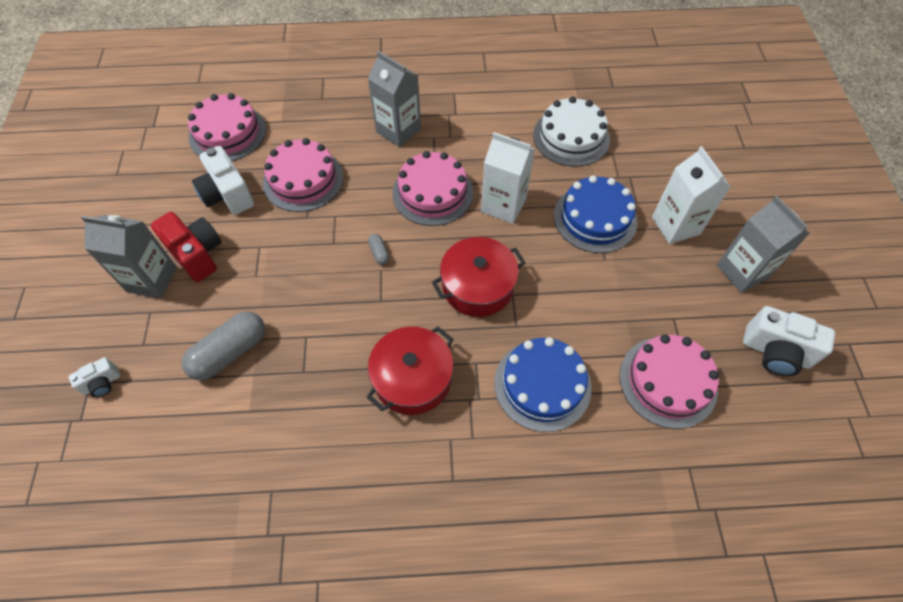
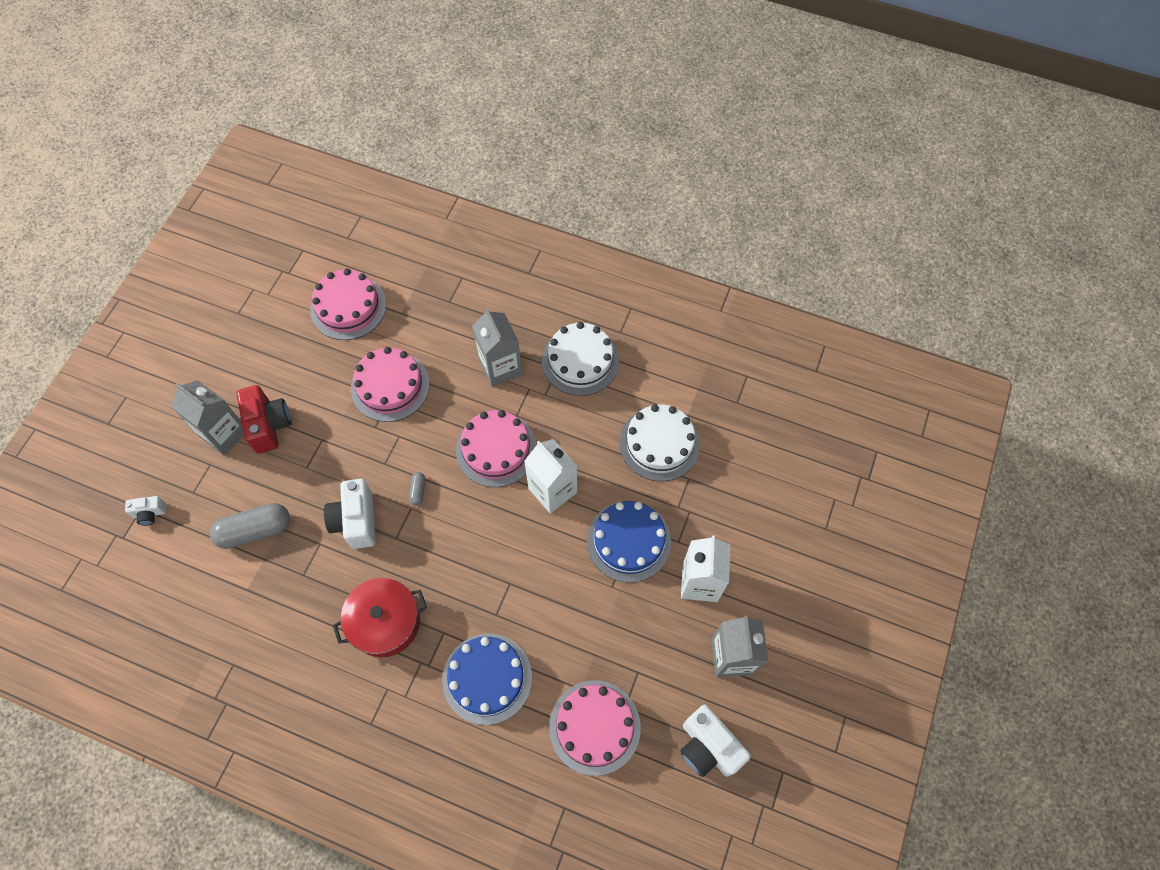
camera: 25 degrees right, 5 degrees up
(228, 195) = (319, 375): white camera -> white camera (356, 521)
(465, 102) = (580, 361): none -> white cake
(478, 286) = (484, 562): red pot -> none

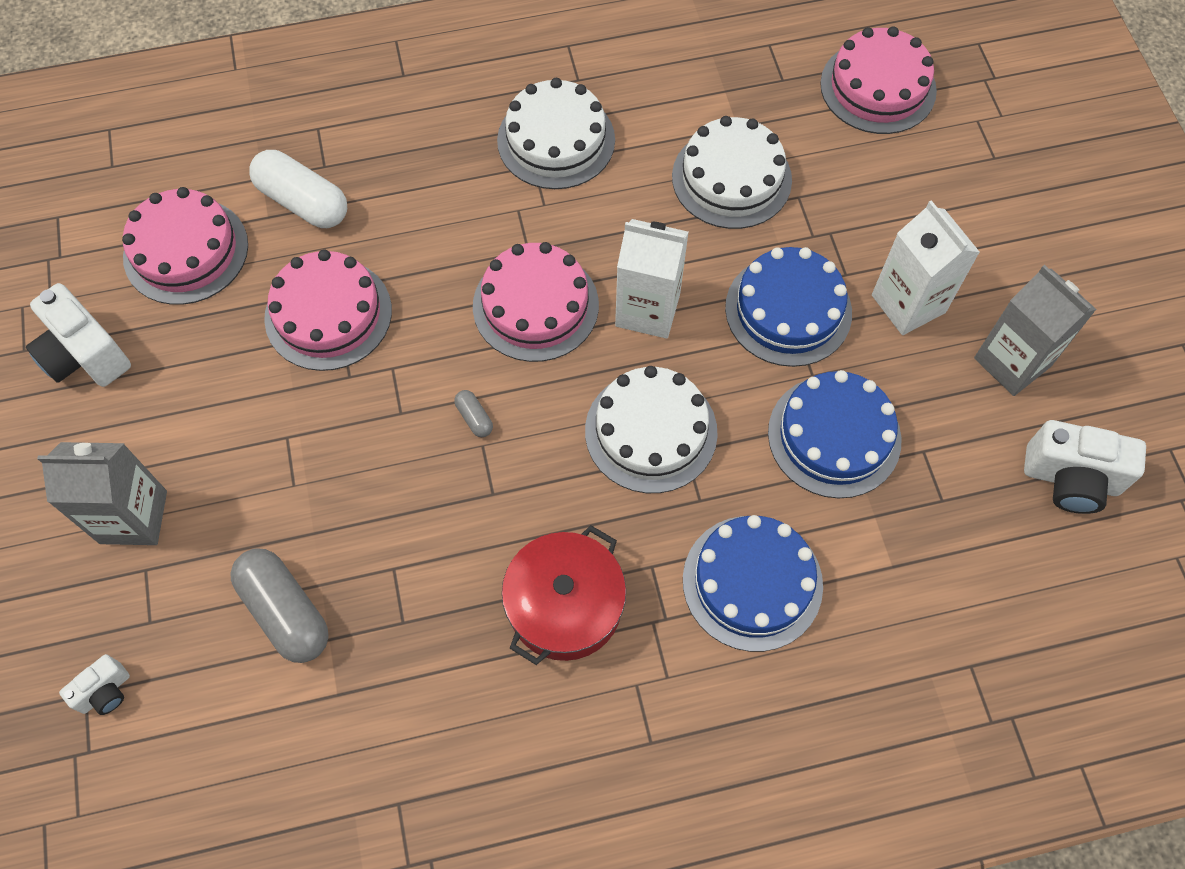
camera: 35 degrees left, 0 degrees up
(255, 530) = (285, 611): grey capsule -> grey capsule turned 75 degrees counterclockwise
(269, 425) = (194, 466): red camera -> none
(356, 521) = (420, 507): white camera -> white camera (85, 355)
(424, 315) = (303, 202): none -> white capsule
(500, 367) = (460, 206): grey carton -> none
(500, 559) = (651, 431): none -> white cake
(594, 727) = (927, 548): pink cake -> pink cake (878, 87)
(595, 629) = (834, 436): none -> blue cake

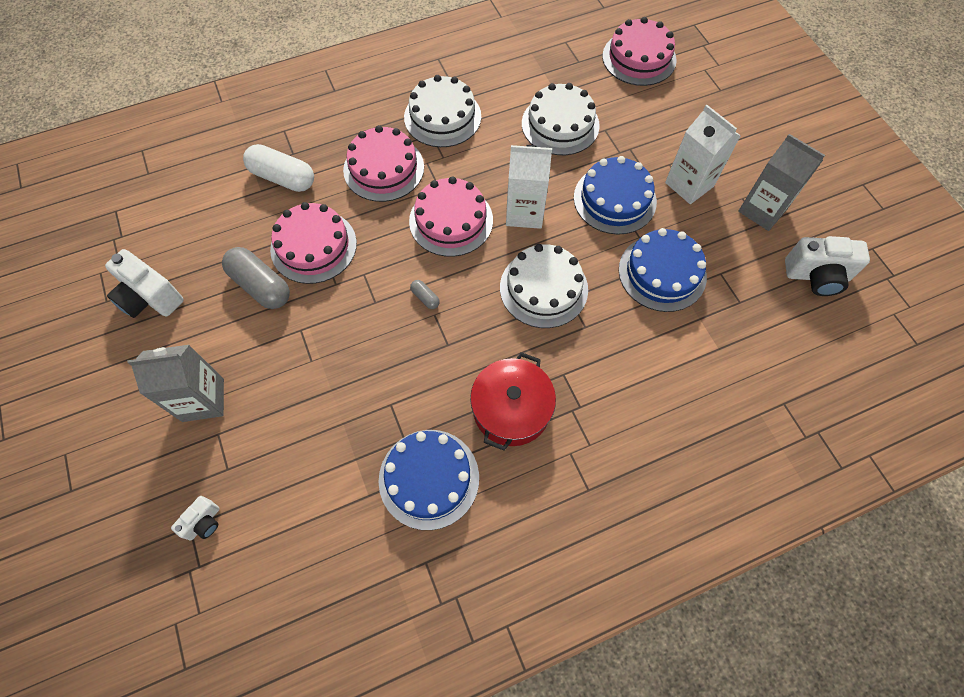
camera: 10 degrees left, 0 degrees up
(186, 251) = (208, 220): pink cake -> pink cake (384, 168)
(285, 611) = (321, 445): grey capsule -> grey capsule (261, 286)
(752, 582) = (631, 374): blue cake -> blue cake (429, 478)

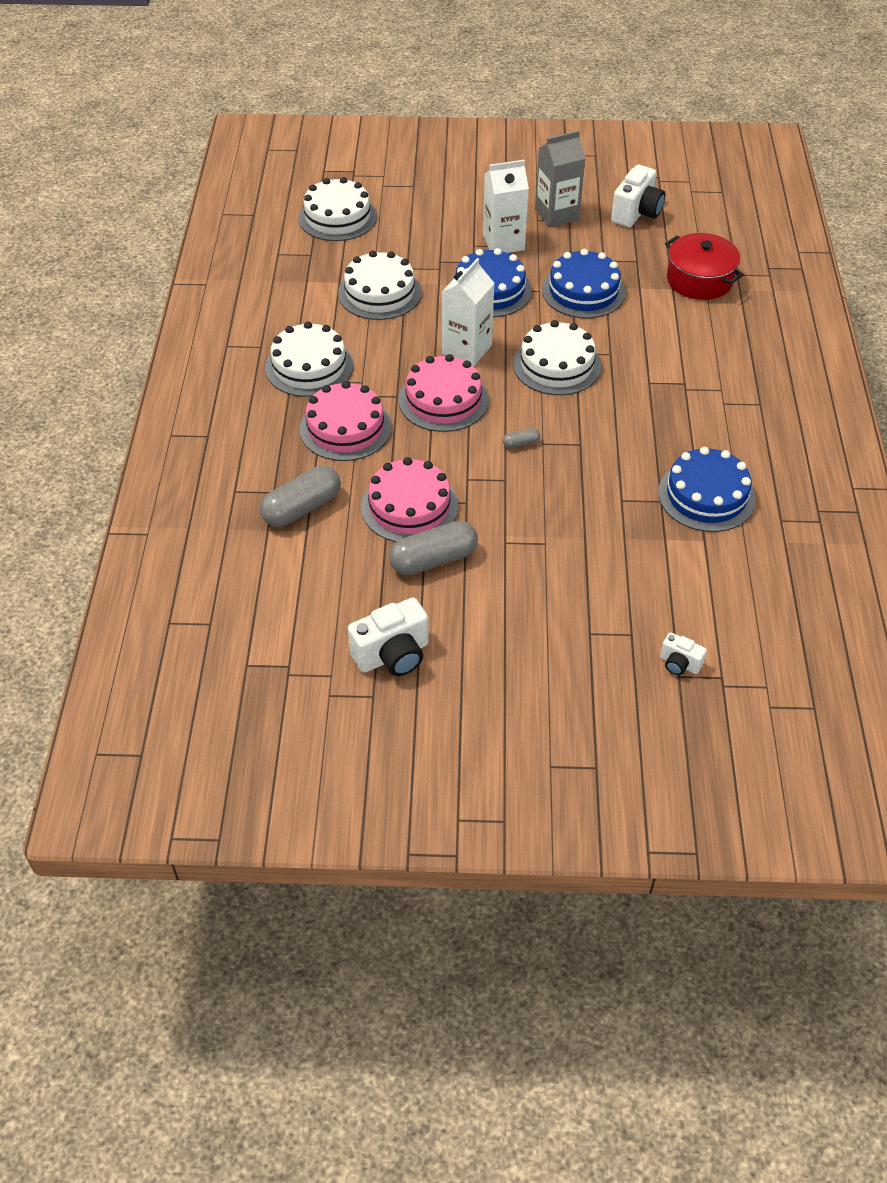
camera: 65 degrees left, 15 degrees down
(203, 400) = (545, 636): grey carton -> none
(204, 522) = (679, 664): white camera -> white camera turned 150 degrees clockwise
(283, 178) = (302, 508): white capsule -> grey capsule
(511, 409) = (666, 424): red pot -> red pot (699, 280)
(639, 58) = (337, 217): pink cake -> white cake

